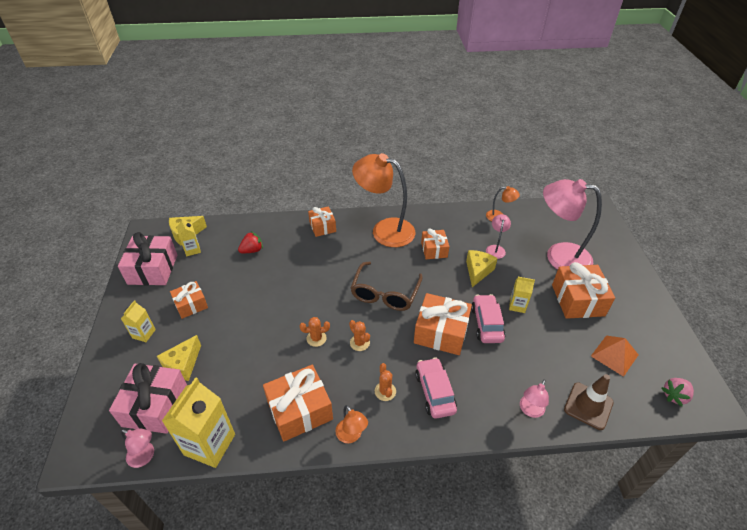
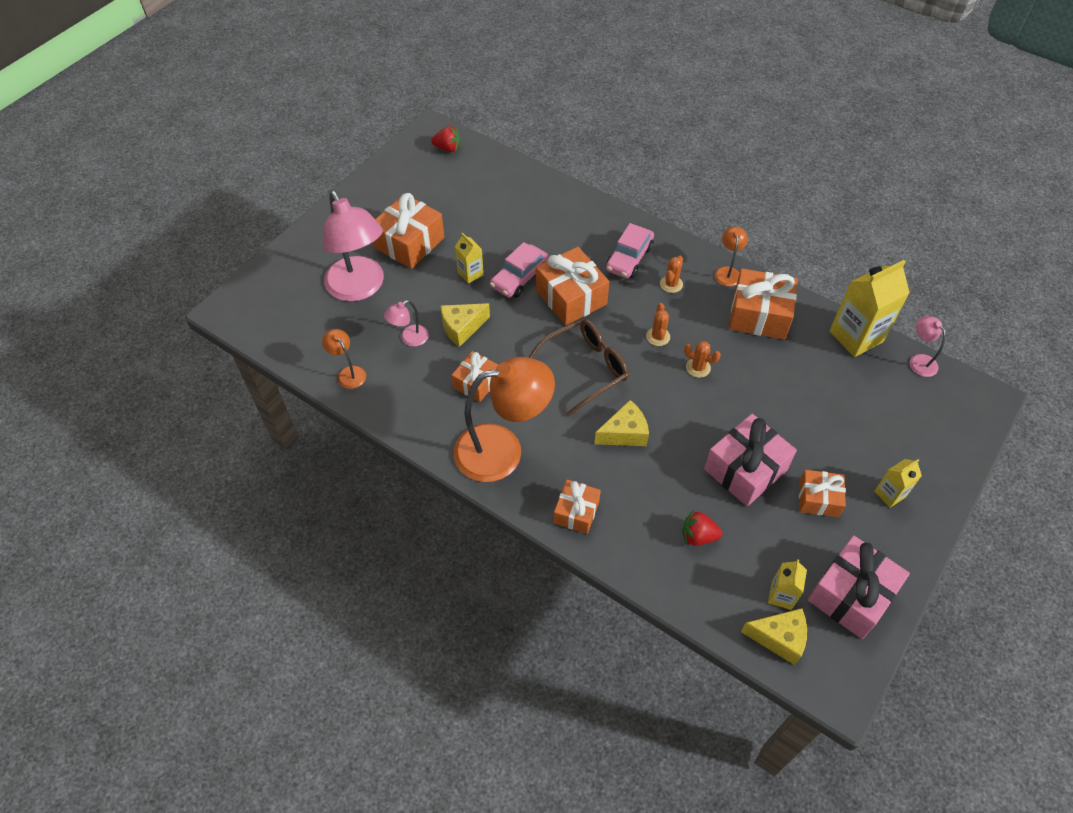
camera: 140 degrees left, 10 degrees up
(155, 406) = (897, 400): pink gift -> pink gift (745, 469)
(183, 365) = (855, 426): yellow cheese -> yellow cheese (624, 433)
(384, 230) = (503, 450): orange lamp -> orange lamp turned 75 degrees counterclockwise
(530, 410) = (567, 204): pink lamp -> none
(588, 406) = (519, 180): brown traffic cone -> none
(614, 355) = (448, 192): orange pyramid -> none
(674, 396) = (448, 148): pink strawberry -> red strawberry

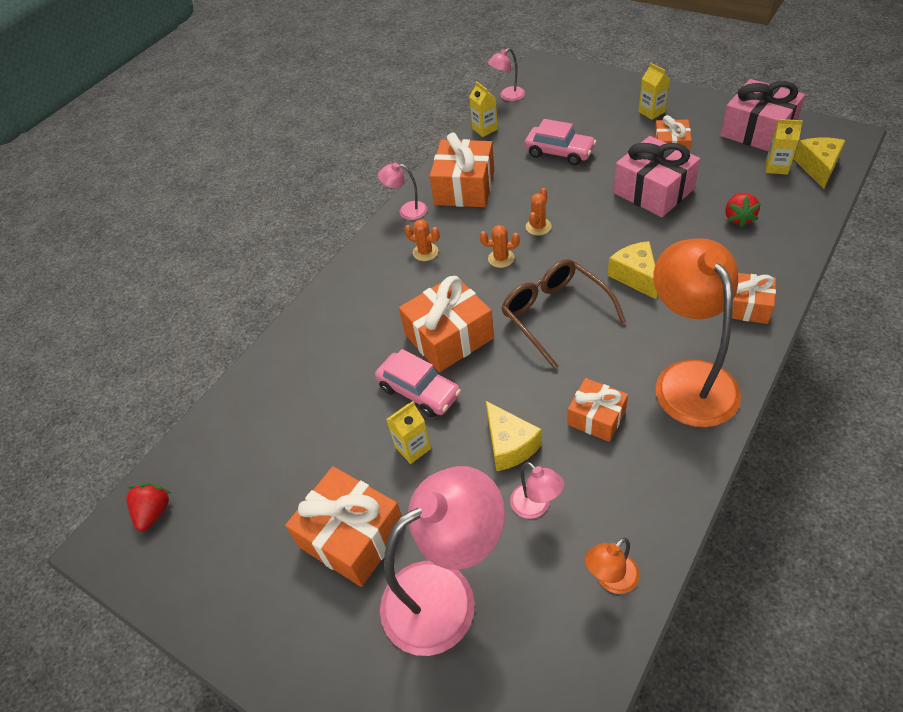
camera: 85 degrees left, 5 degrees down
(629, 258) = (387, 289): pink car -> pink car (559, 152)
(727, 272) = (407, 211): orange lamp -> pink lamp
(856, 336) = (485, 129): yellow carton -> yellow carton, size x0.52

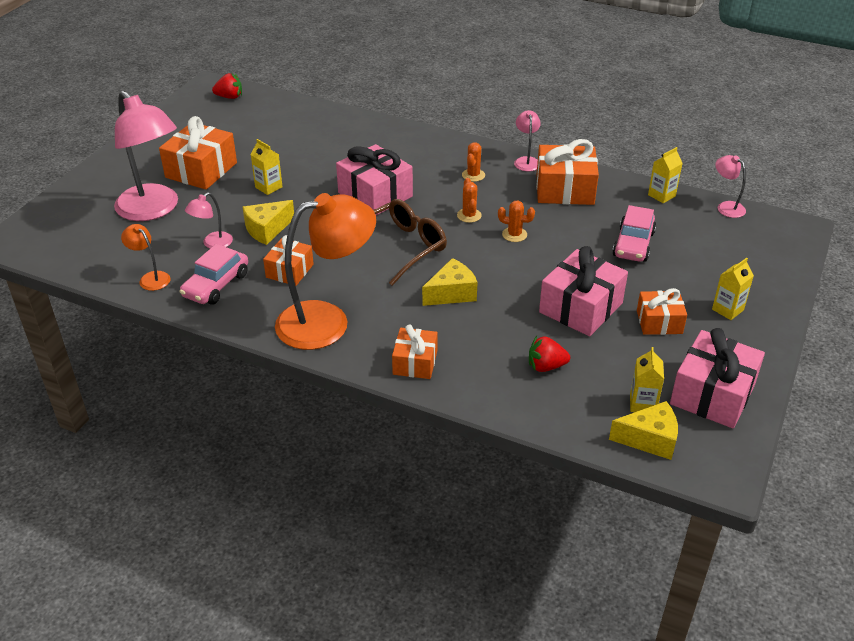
camera: 75 degrees right, 10 degrees down
(419, 391) = (320, 185): pink car -> pink car (216, 285)
(449, 337) = (375, 195): orange gift -> pink gift

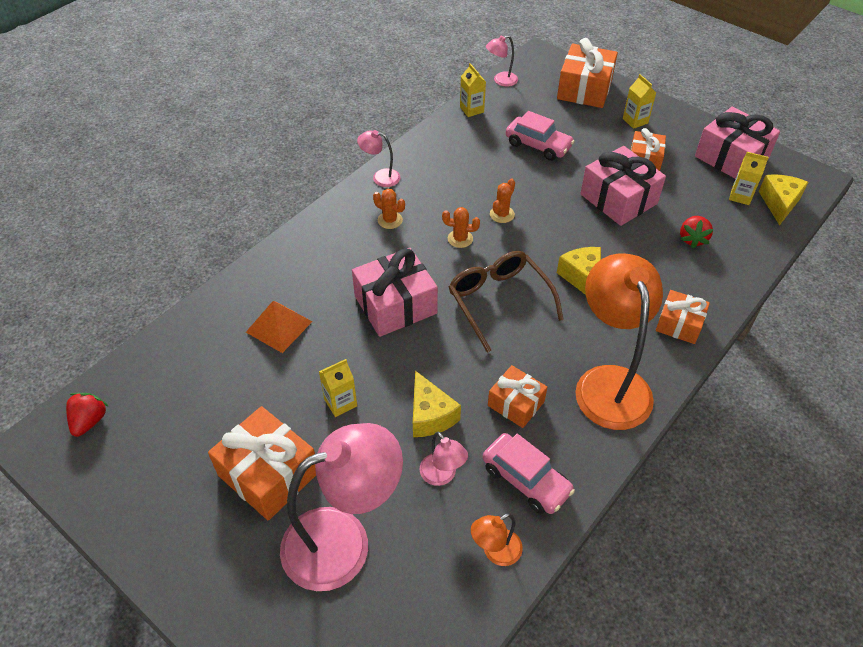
camera: 75 degrees left, 10 degrees up
(333, 147) = (279, 326): none -> orange pyramid
(564, 189) = (440, 164): orange gift -> orange gift (584, 89)

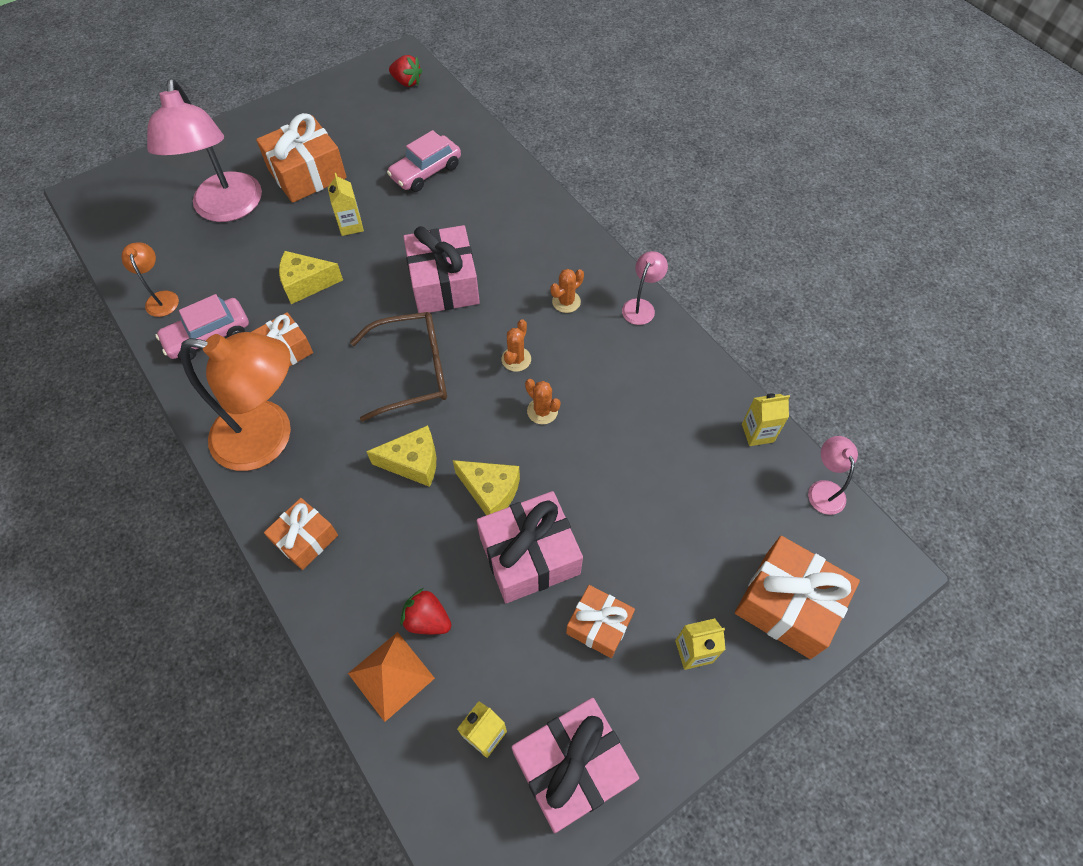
camera: 105 degrees right, 10 degrees up
(279, 326) = (453, 196): orange pyramid -> orange pyramid (391, 675)
(442, 476) = (245, 279): pink lamp -> none
(538, 145) = (663, 492): pink car -> pink car (426, 172)
(779, 203) = (451, 789): yellow cheese -> yellow cheese (490, 492)

